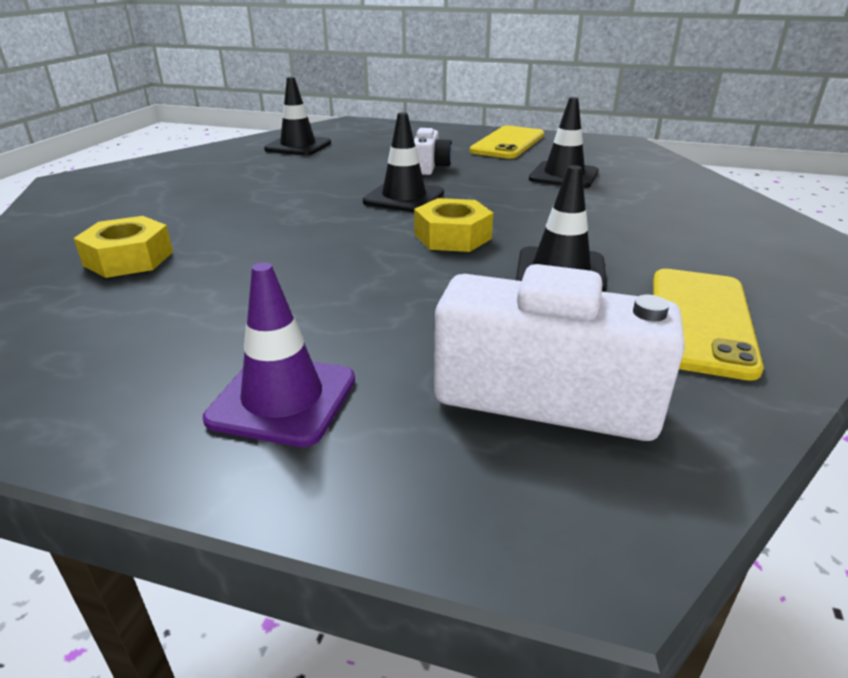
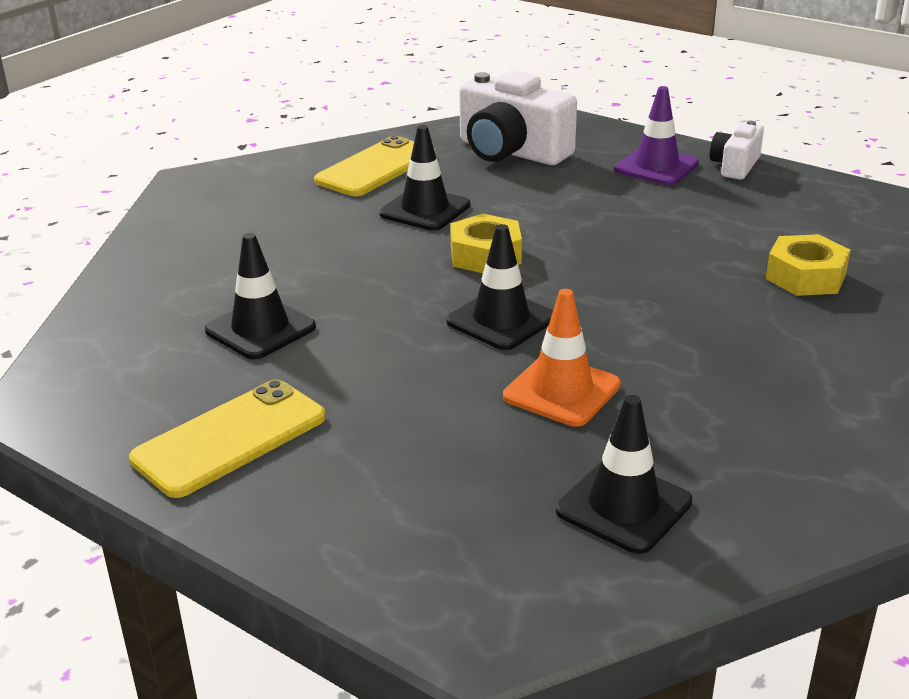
camera: 160 degrees left, 0 degrees up
(343, 173) = (561, 391): none -> orange traffic cone
(429, 167) = (423, 384): white camera -> white camera (735, 166)

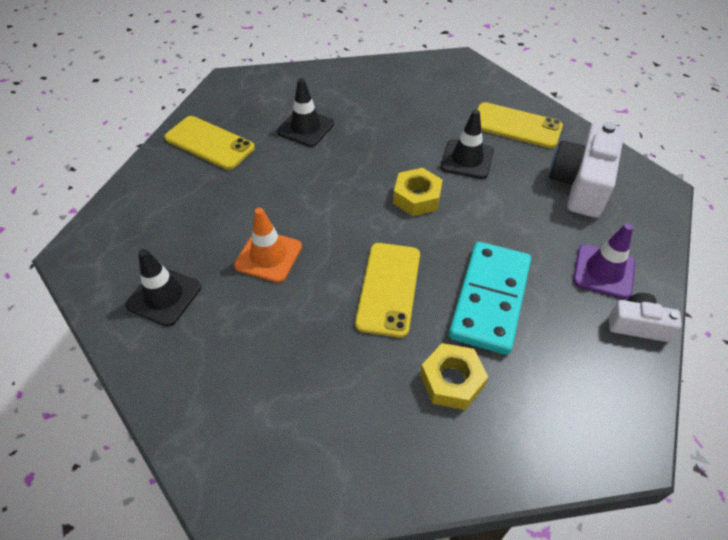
camera: 75 degrees right, 20 degrees up
(501, 320) = (339, 218): black traffic cone -> none
(653, 298) = (389, 288): none -> yellow phone
(684, 235) = (489, 299): none -> turquoise domino

